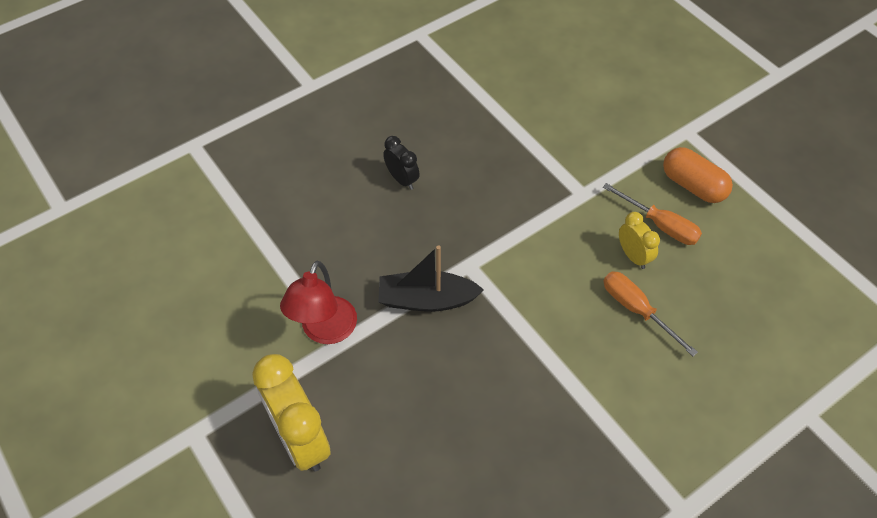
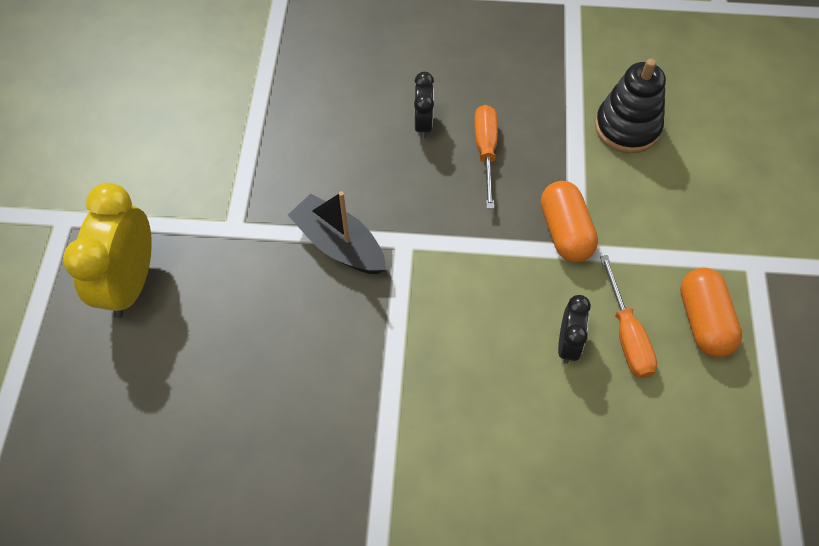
camera: 40 degrees right, 5 degrees up
(325, 331) = (233, 210): red lamp -> none
(535, 96) = (627, 127): none -> black stacking toy
(563, 188) = (565, 232): none -> orange capsule
(633, 256) = (567, 344): yellow clock -> black clock
(636, 310) = (518, 395): orange screwdriver -> orange screwdriver (485, 151)

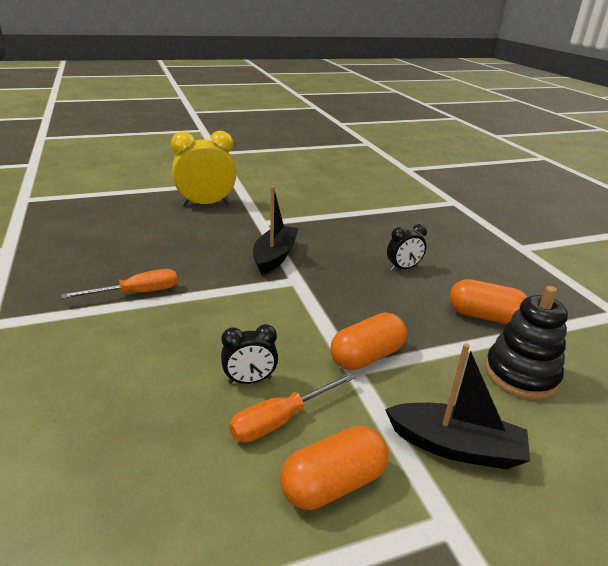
camera: 65 degrees right, 30 degrees down
(485, 151) = (407, 299): orange screwdriver -> orange screwdriver (137, 293)
(538, 103) = (484, 316): none -> orange capsule
(690, 221) = (455, 446): none -> black boat

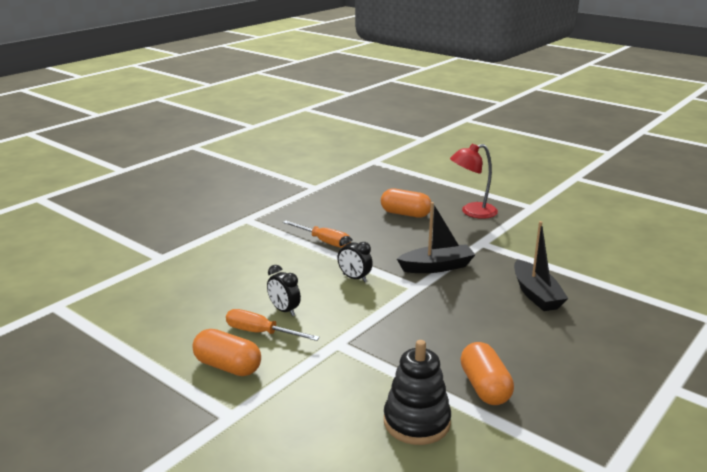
camera: 60 degrees right, 5 degrees down
(206, 204) = (472, 212): yellow clock -> red lamp
(367, 356) = (357, 344): orange capsule -> orange capsule (405, 214)
(403, 268) = (507, 327): black clock -> black clock (354, 278)
(455, 446) = (299, 405): black boat -> black boat (536, 294)

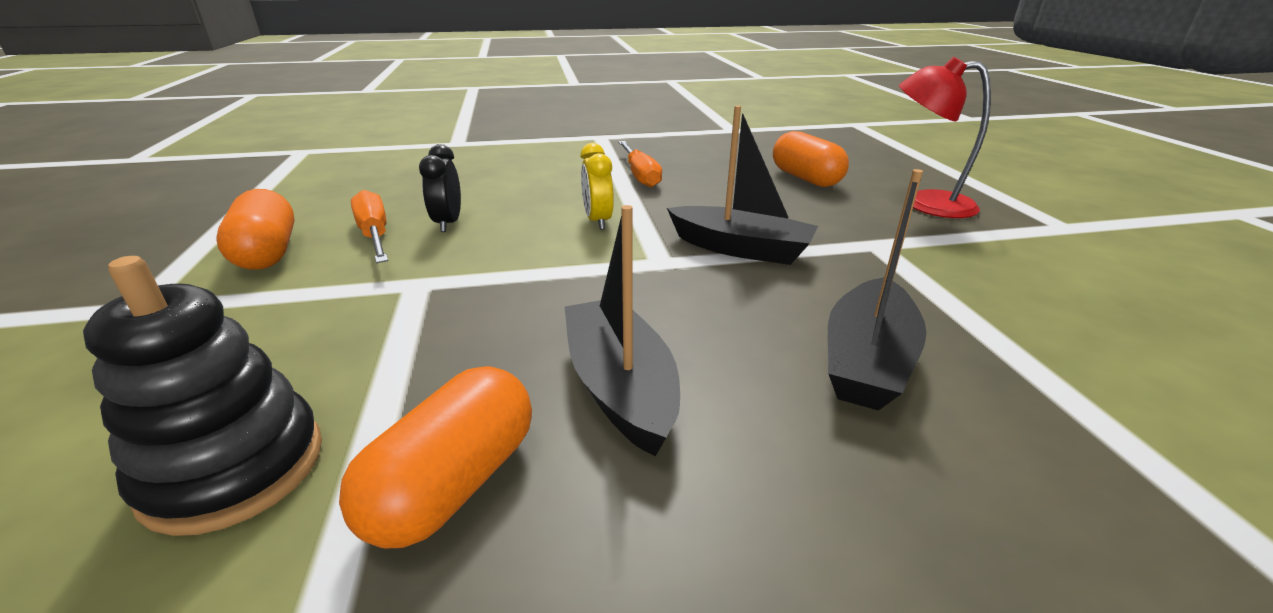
camera: 40 degrees right, 5 degrees up
(354, 278) = (598, 221): black clock -> yellow clock
(482, 339) = (620, 387): none -> black boat

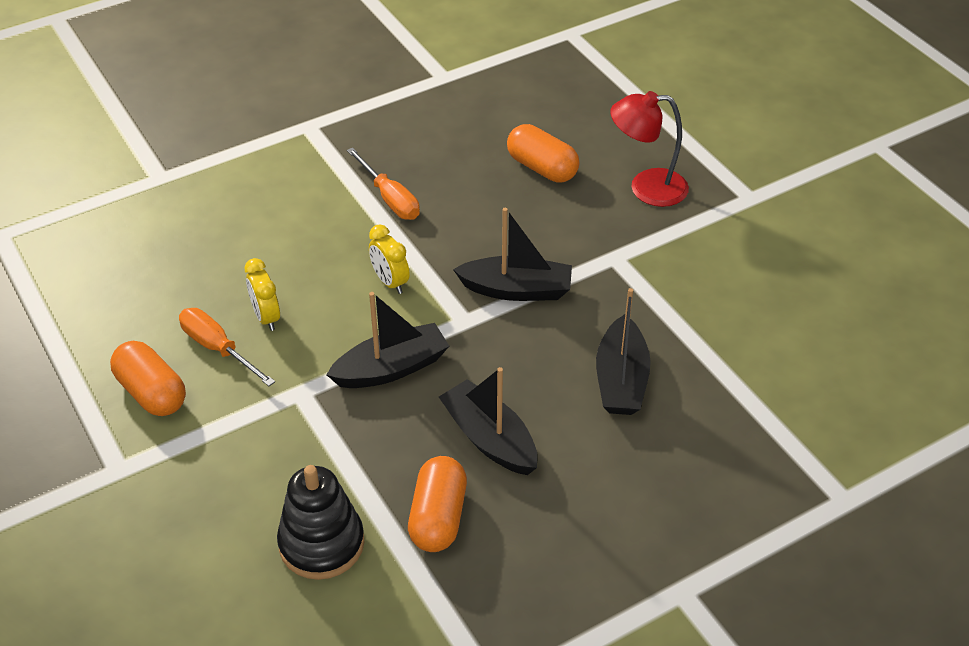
camera: 20 degrees left, 15 degrees up
(448, 223) = (266, 317): black clock -> yellow clock
(541, 284) = (391, 368): none -> black boat

